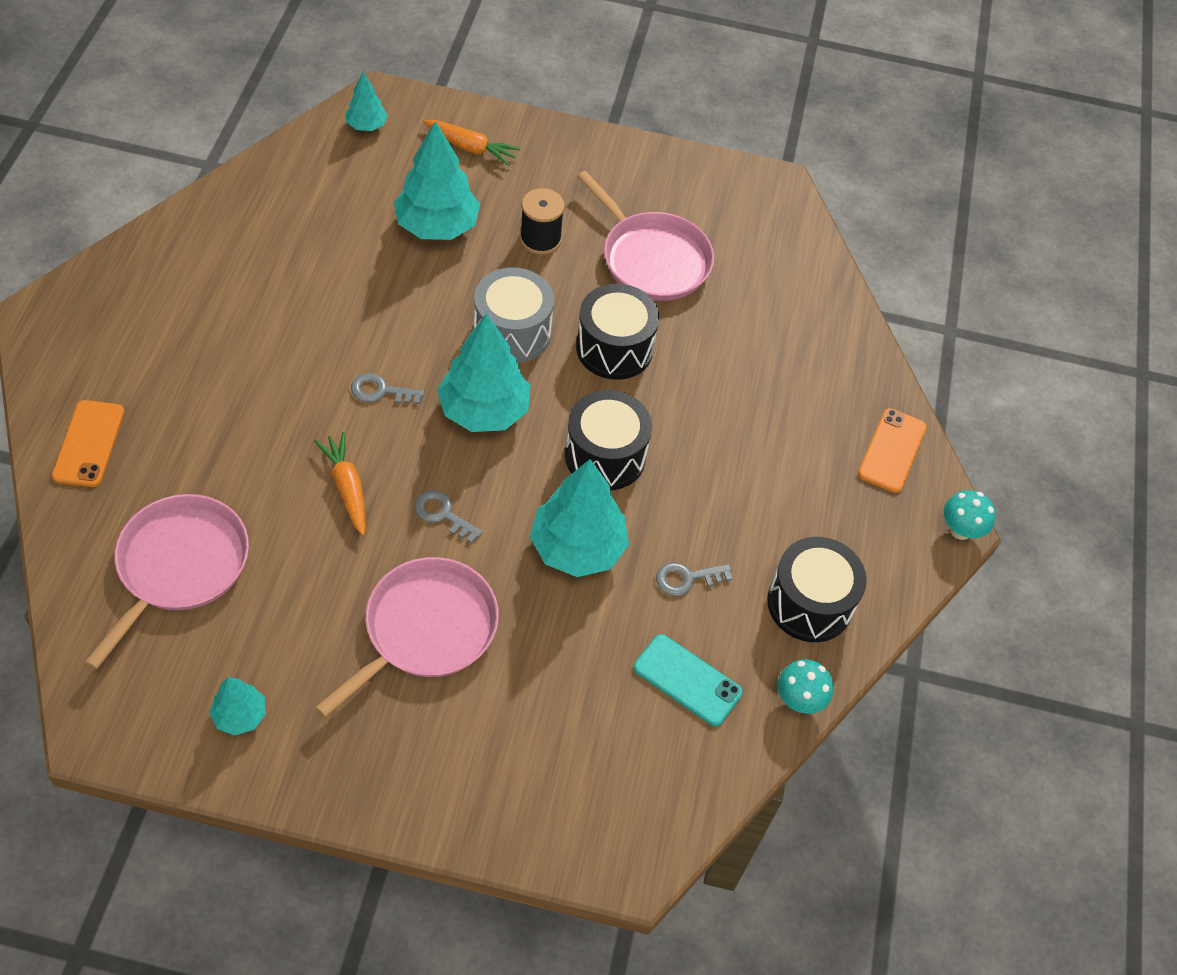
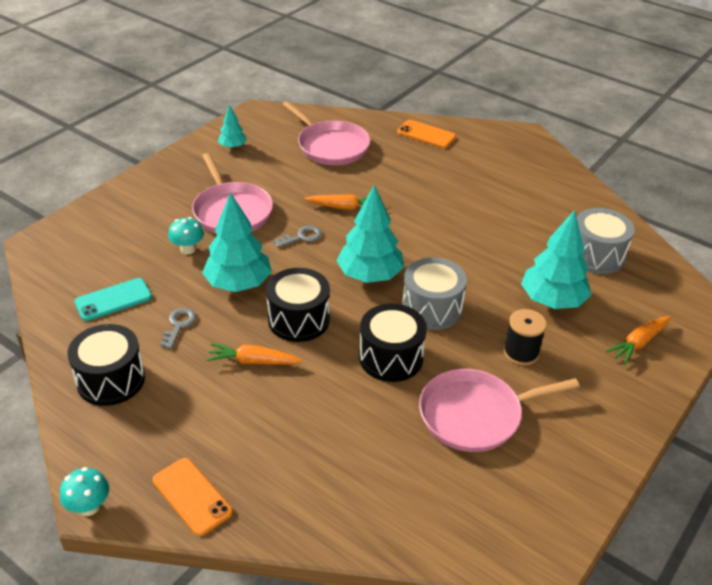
camera: 120 degrees right, 15 degrees down
(327, 198) = (596, 255): none -> grey drum
(366, 125) = (674, 293): turquoise tree -> none
(381, 391) = (410, 237): grey key -> none
(697, 474) = (253, 361): none -> orange carrot
(799, 700) = (54, 345): turquoise mushroom -> turquoise mushroom (188, 249)

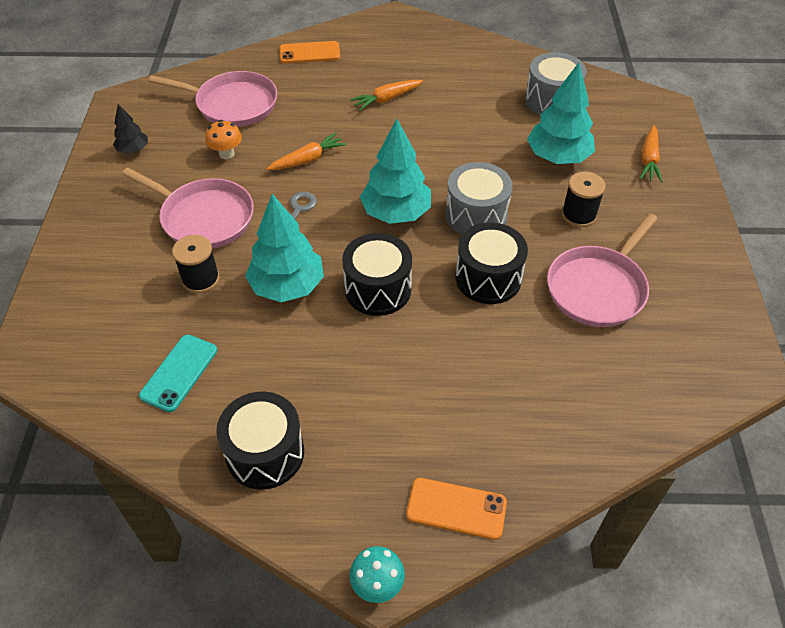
camera: 35 degrees left, 10 degrees up
(179, 325) = (273, 359): grey key -> none
(188, 249) = (201, 279): turquoise mushroom -> black spool
(233, 147) = (133, 150): turquoise tree -> black tree
(253, 361) = (378, 352): orange carrot -> orange carrot (386, 99)
(291, 177) = (226, 154): none -> orange mushroom

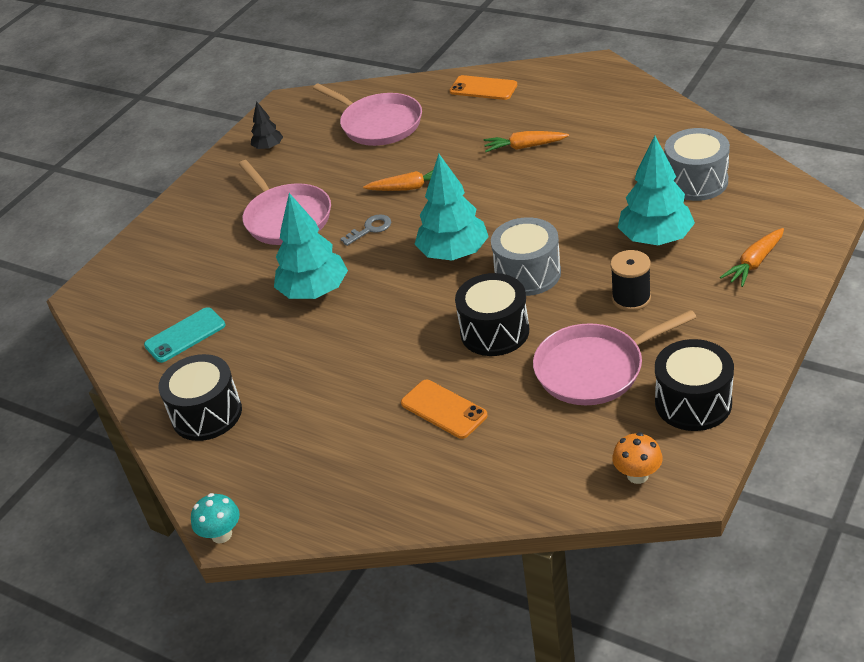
camera: 35 degrees right, 10 degrees down
(201, 279) = (250, 267): black spool -> none
(226, 154) = (342, 167): orange mushroom -> orange mushroom (637, 475)
(378, 289) = (388, 314): black drum -> black drum (693, 403)
(456, 508) = (322, 504): orange phone -> orange phone (444, 409)

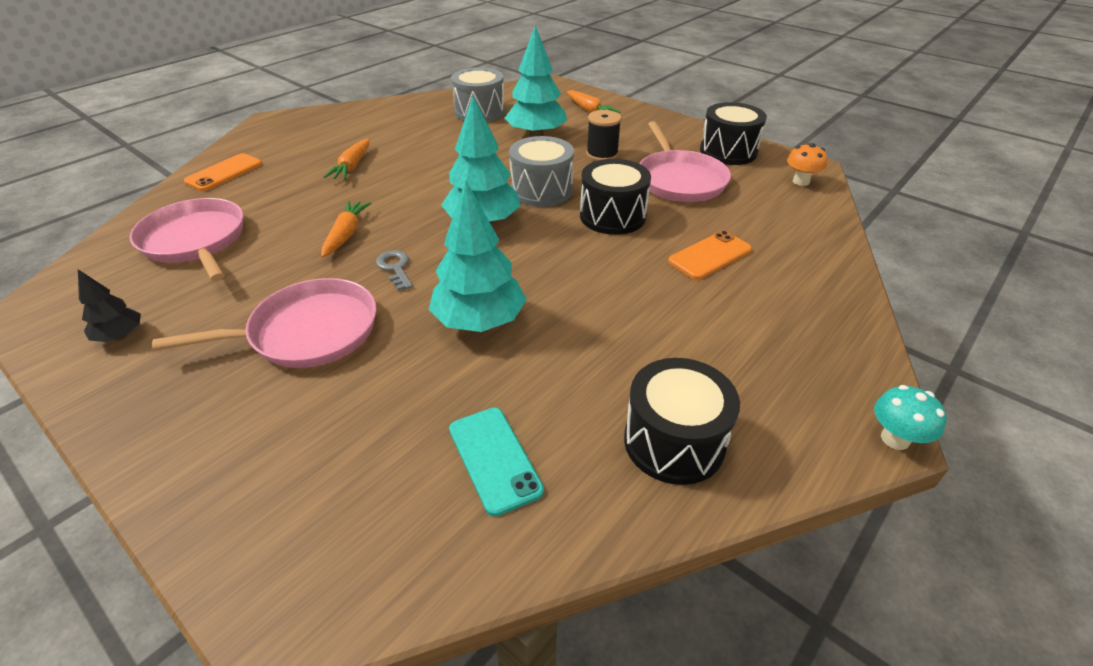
camera: 85 degrees left, 0 degrees up
(378, 124) = (195, 241): pink pan -> pink pan turned 90 degrees counterclockwise

